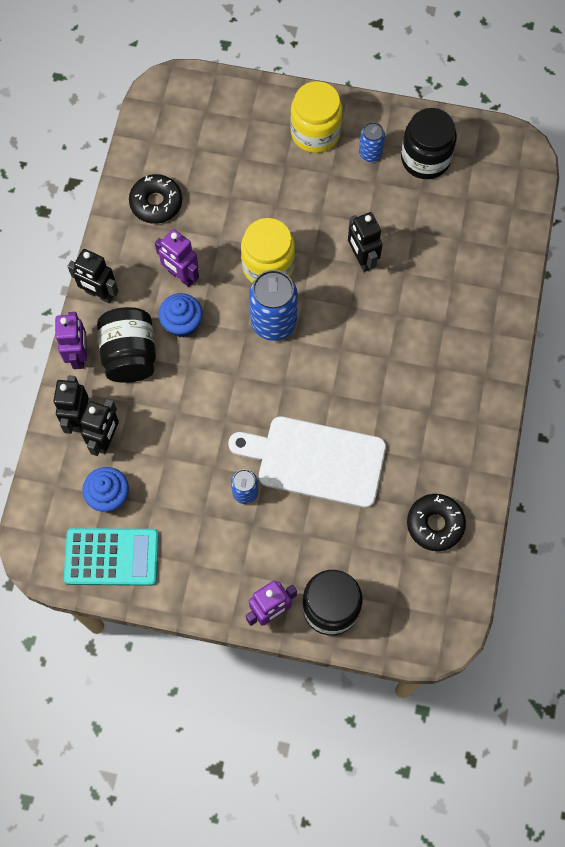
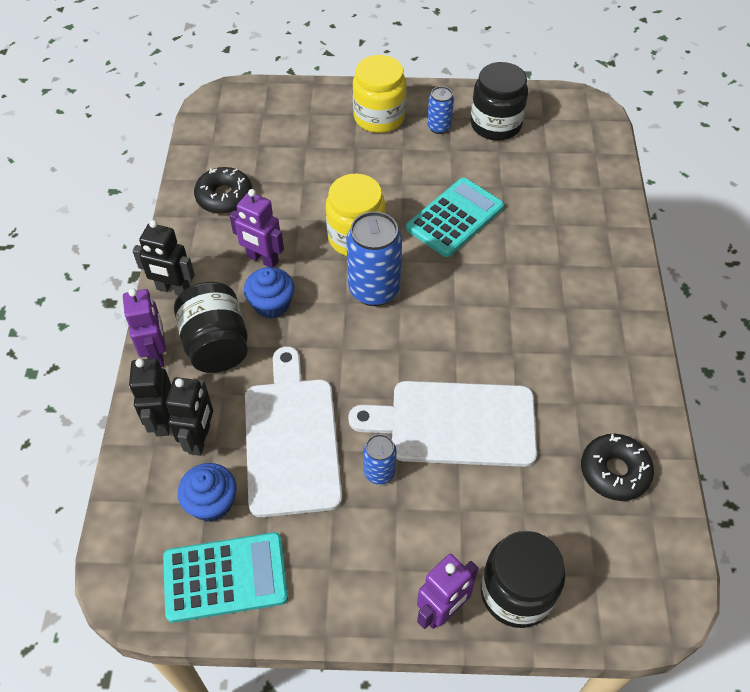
camera: 10 degrees left, 15 degrees down
(179, 452) = (291, 439): none -> white cutting board
(362, 259) = (455, 218): black robot -> turquoise calculator

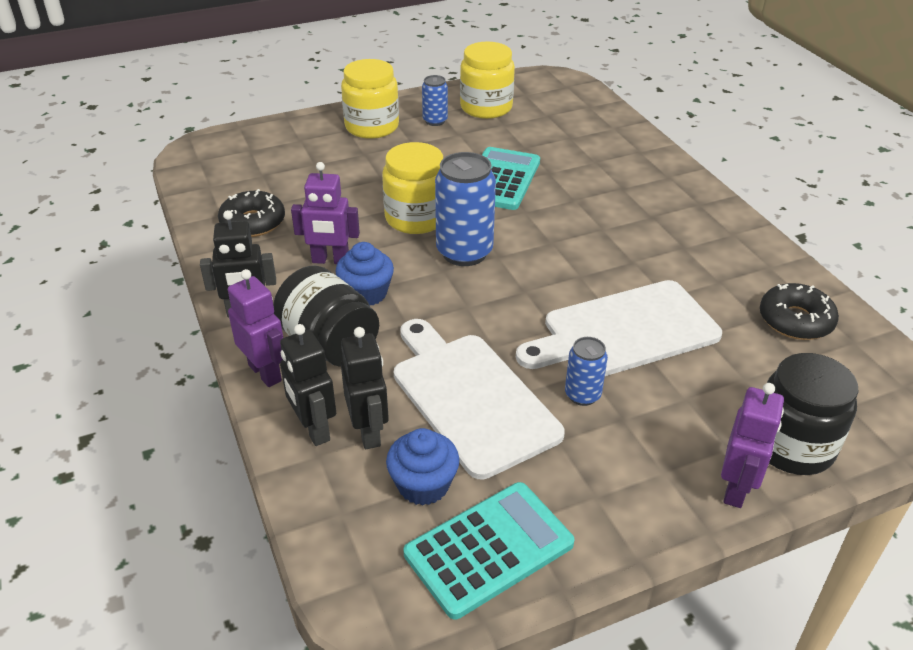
camera: 25 degrees left, 15 degrees down
(495, 124) = (486, 107): black jar -> yellow jar

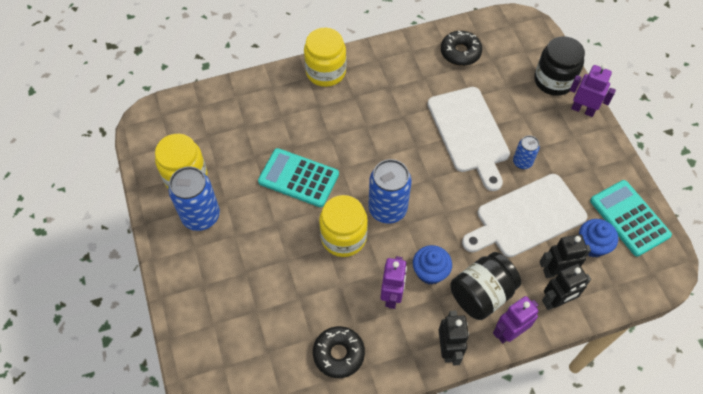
camera: 85 degrees left, 20 degrees up
(372, 127) = (201, 265): yellow jar -> yellow jar (326, 72)
(435, 121) = (201, 216): blue can -> blue can, size x1.85

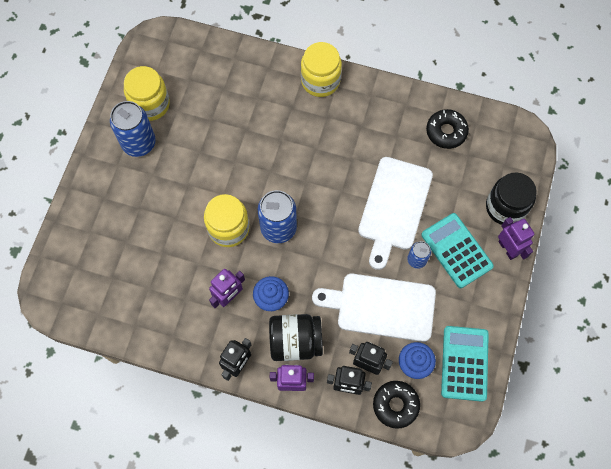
camera: 35 degrees right, 10 degrees up
(298, 178) = (231, 158): turquoise calculator -> turquoise calculator (456, 250)
(338, 354) = (158, 313): black donut -> black donut (395, 405)

